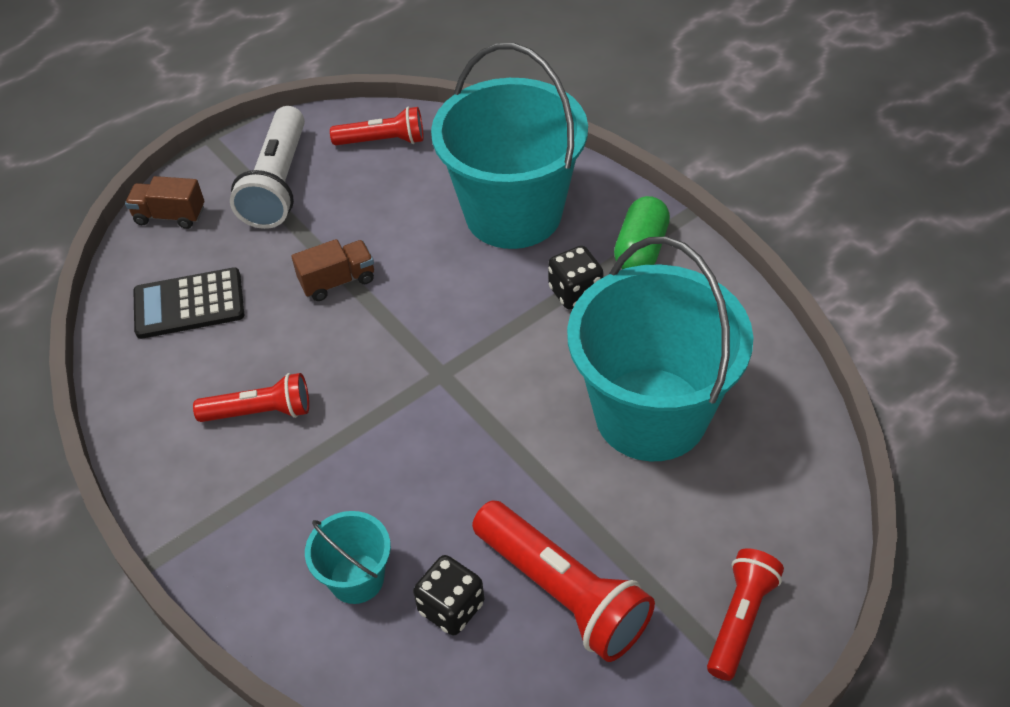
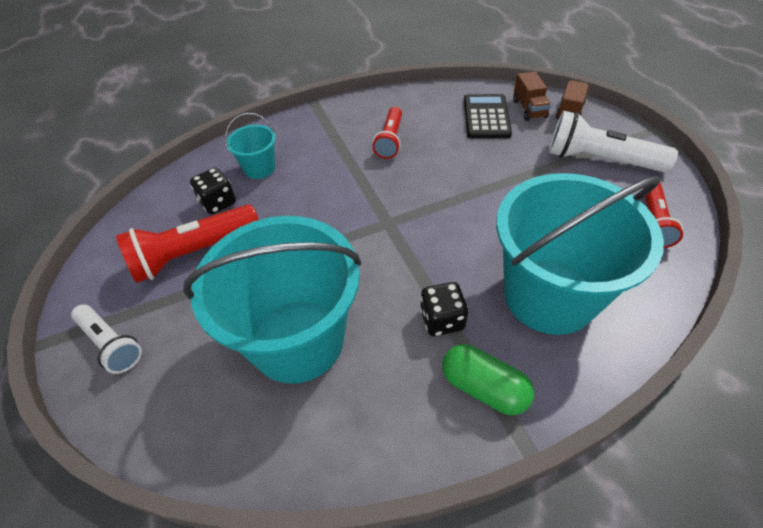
camera: 105 degrees right, 0 degrees up
(337, 281) = (490, 181): brown truck -> brown truck (529, 109)
(740, 619) = (111, 344): red flashlight -> white flashlight

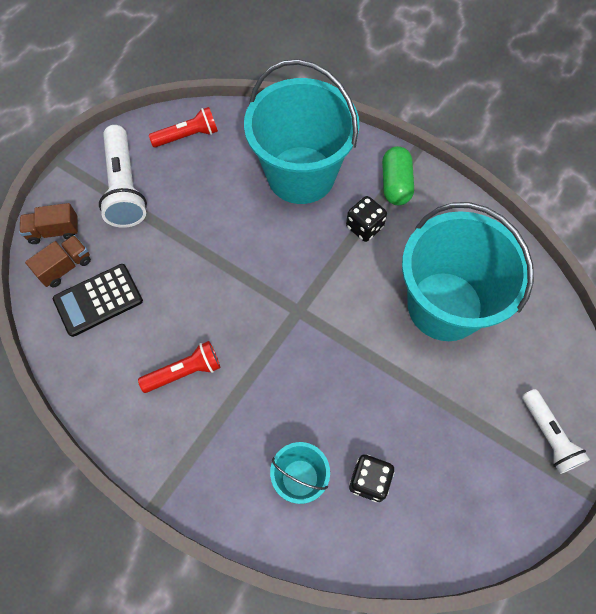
camera: 125 degrees left, 15 degrees up
(111, 344) = (548, 436): white flashlight -> white flashlight turned 150 degrees clockwise
(193, 253) = (435, 449): red flashlight -> none

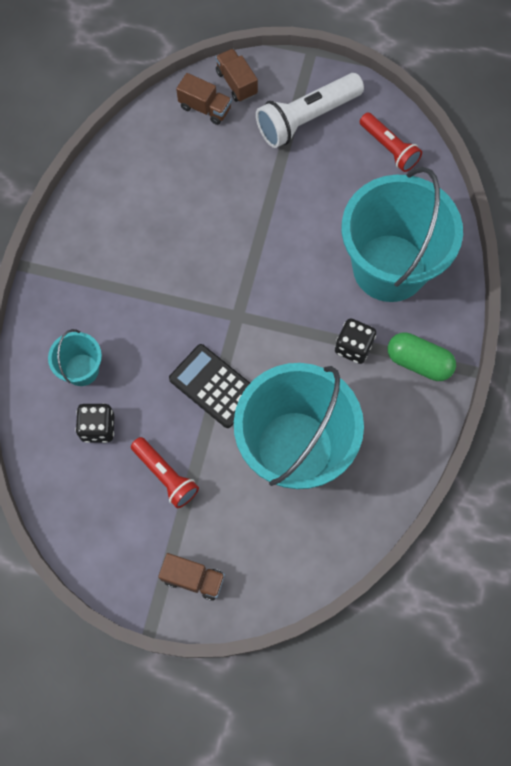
camera: 70 degrees right, 5 degrees up
(98, 300) = (184, 148): black calculator -> black calculator (214, 386)
(184, 372) = (143, 243): red flashlight -> red flashlight (165, 475)
(395, 184) = (418, 362): green capsule -> green capsule turned 45 degrees clockwise
(548, 436) = (193, 578): white flashlight -> brown truck

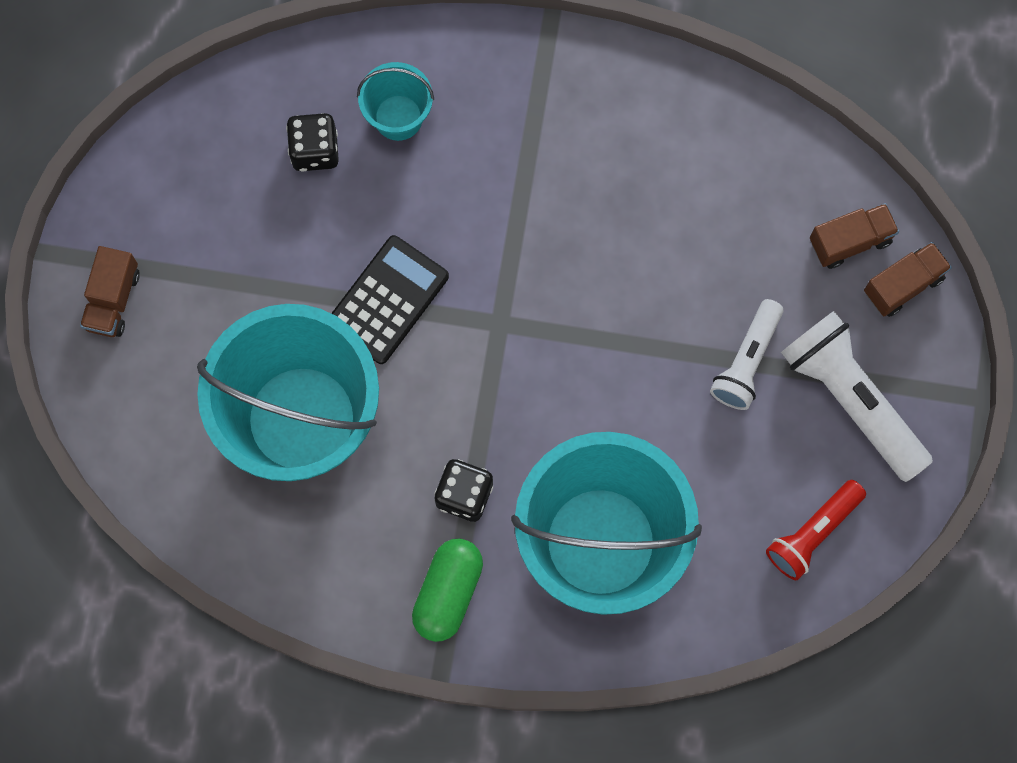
camera: 85 degrees right, 5 degrees up
(165, 475) = (252, 248): red flashlight -> none
(205, 108) = (850, 241): brown truck -> brown truck turned 135 degrees counterclockwise
(277, 173) = (746, 361): none -> white flashlight

